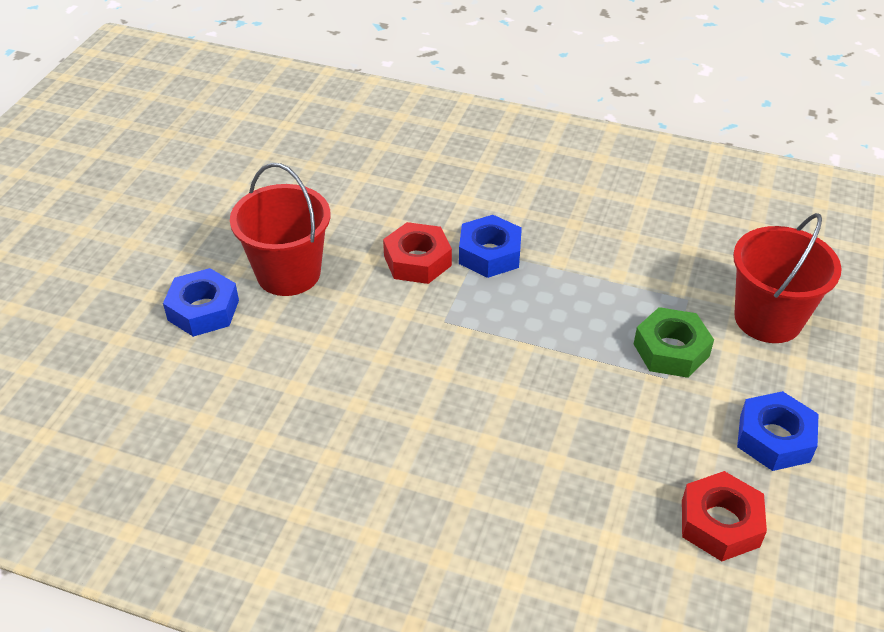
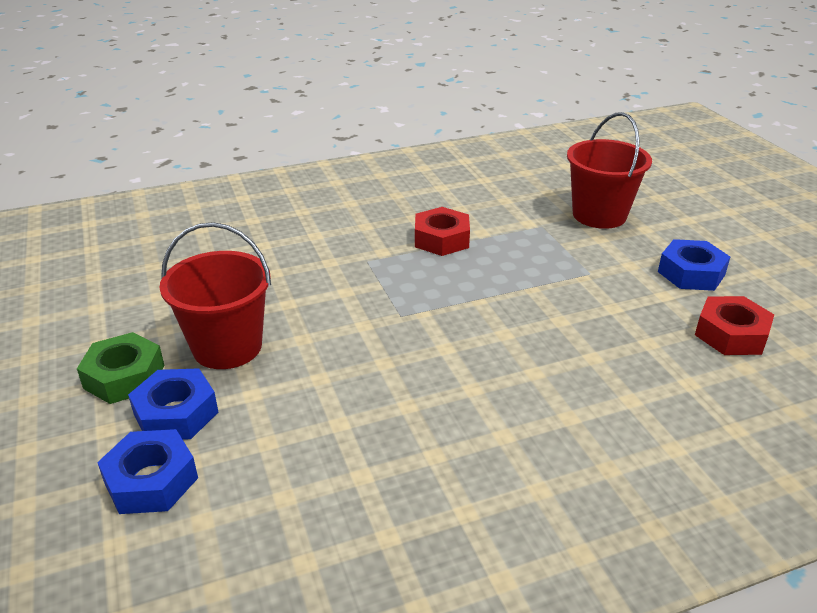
camera: 40 degrees left, 10 degrees down
(417, 261) = (329, 288): red nut -> red nut (441, 239)
(489, 254) = (378, 259): blue nut -> blue nut (151, 480)
(671, 350) = (571, 257): green nut -> green nut (124, 376)

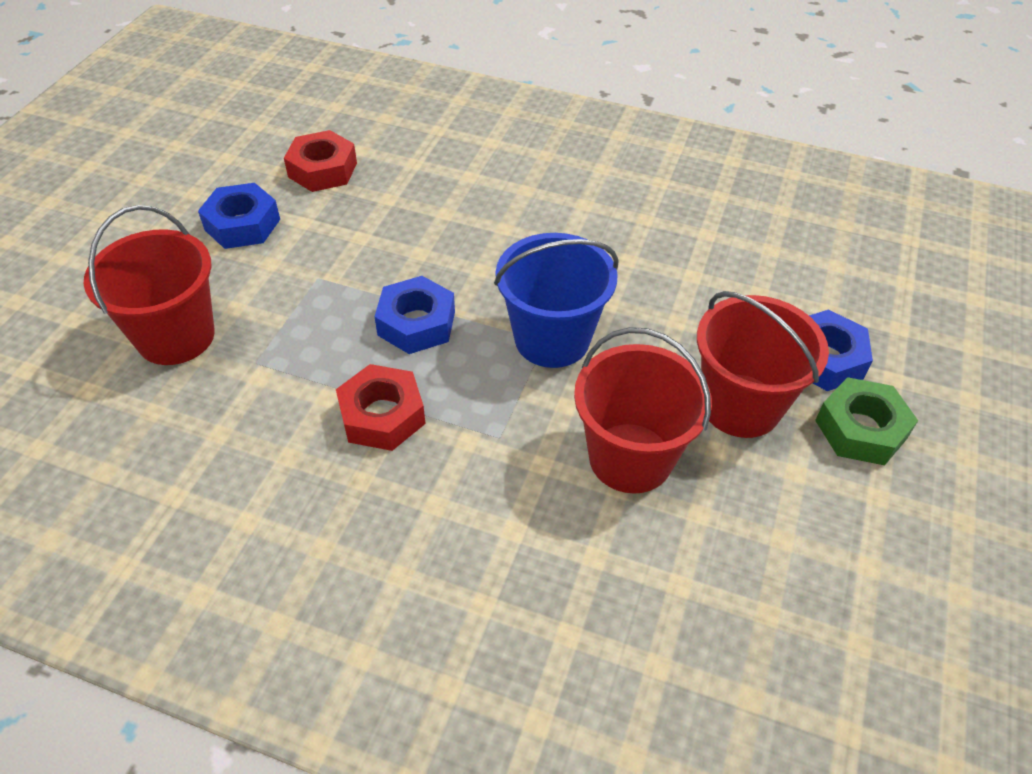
camera: 140 degrees left, 15 degrees up
(151, 480) = (865, 312): blue nut -> blue nut (416, 323)
(280, 287) = (630, 458): none -> red bucket
(397, 318) = (552, 339): none -> blue bucket

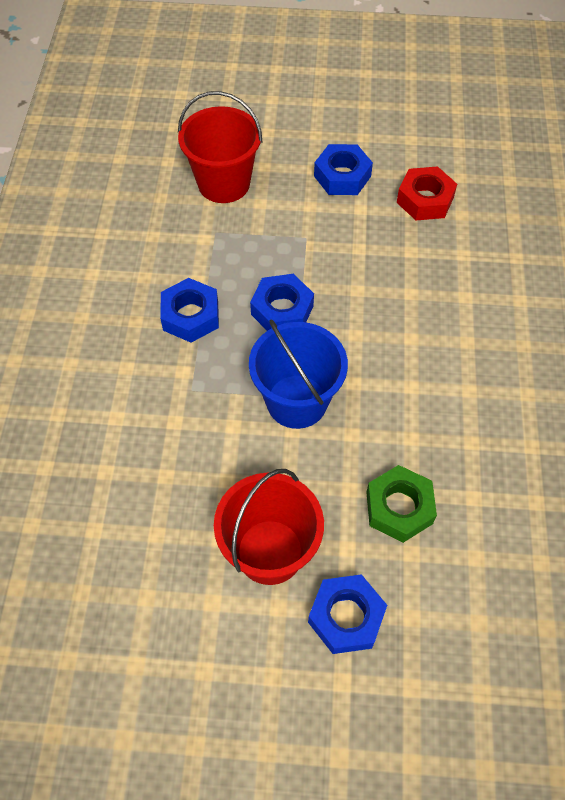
camera: 75 degrees right, 10 degrees up
(382, 415) = (191, 316): red nut -> blue nut
(630, 458) = (195, 478): red bucket -> none
(860, 429) = (272, 653): green nut -> green nut (399, 508)

